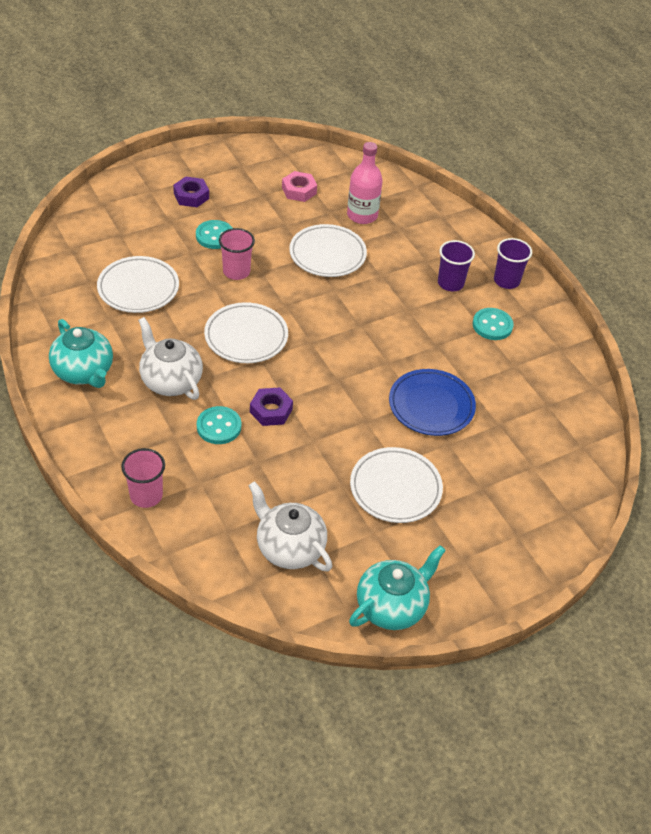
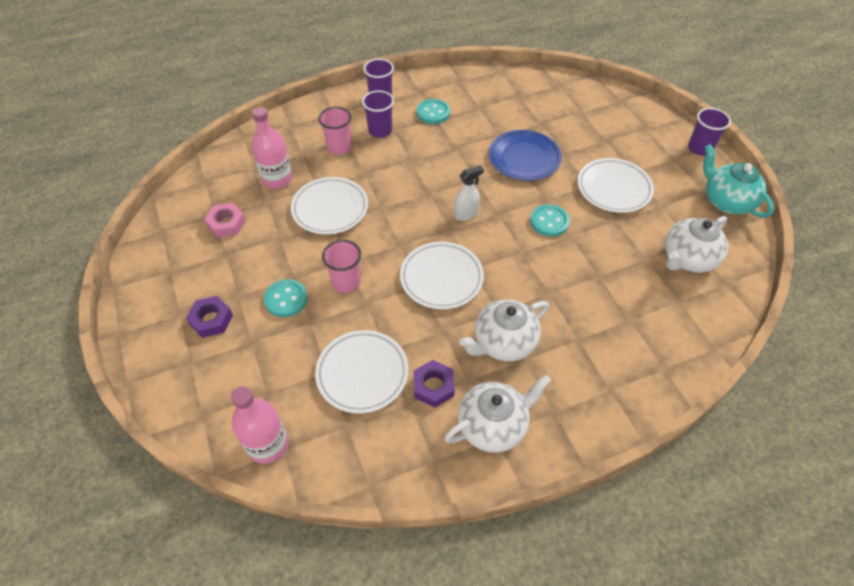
camera: 80 degrees left, 5 degrees up
(75, 240) = (268, 444): none -> pink bottle
(84, 372) = (493, 425): turquoise teapot -> white teapot
(146, 495) = (652, 364): pink cup -> pink cup (339, 147)
(219, 426) = (560, 303): turquoise button -> turquoise button (549, 221)
(271, 410) = (537, 263): purple nut -> purple nut (433, 386)
(334, 354) = (466, 214): none -> white spray bottle
(490, 592) = (700, 148): none -> purple cup

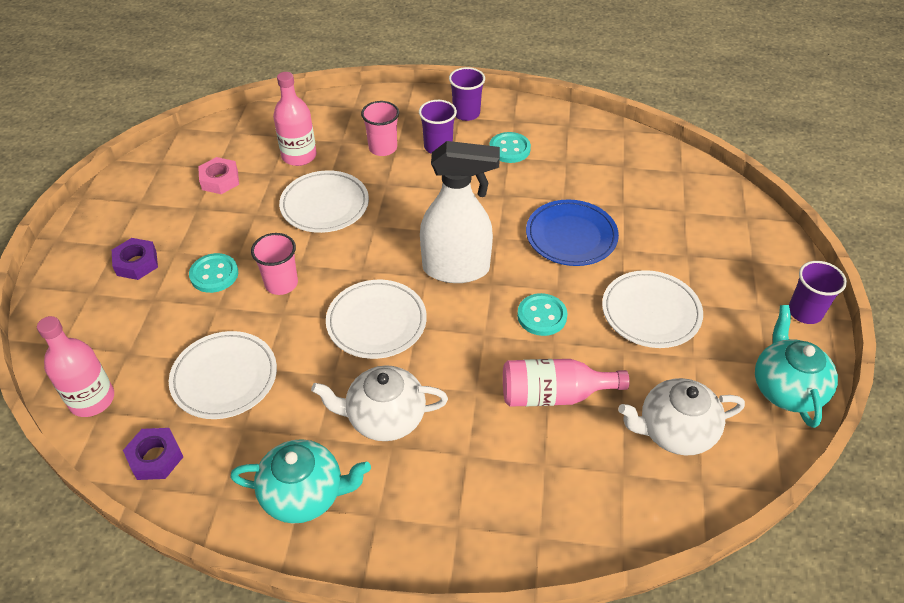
camera: 30 degrees right, 5 degrees down
(433, 386) = (279, 425): purple nut -> purple nut (155, 458)
(466, 214) = (456, 269): white spray bottle -> white spray bottle, size x2.12
(493, 425) = (304, 494): white teapot -> turquoise teapot
(599, 271) = (553, 395): none -> pink bottle

